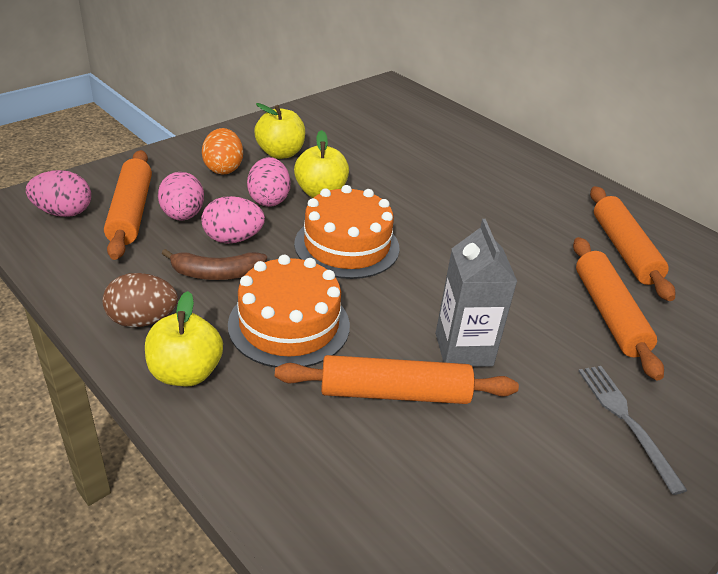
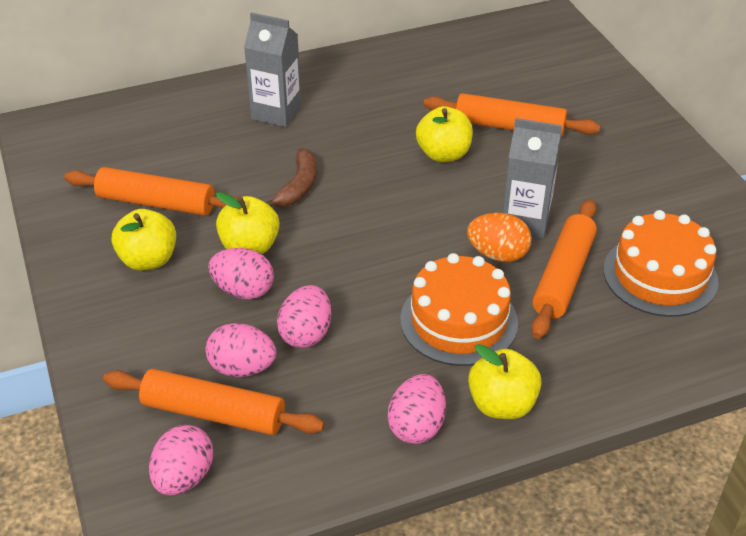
camera: 65 degrees left, 5 degrees up
(142, 320) = (416, 426): brown egg -> pink egg
(216, 274) = (362, 358): brown banana -> brown banana (298, 187)
(223, 168) = (156, 315): orange egg -> orange egg (497, 254)
(347, 245) = (354, 252): orange cake -> orange cake (660, 275)
(496, 173) = (276, 113): none -> grey carton
(523, 275) = (443, 154): none -> yellow apple
(624, 250) = (432, 84): orange rolling pin -> orange rolling pin (156, 203)
(626, 421) = (623, 165): grey fork -> none

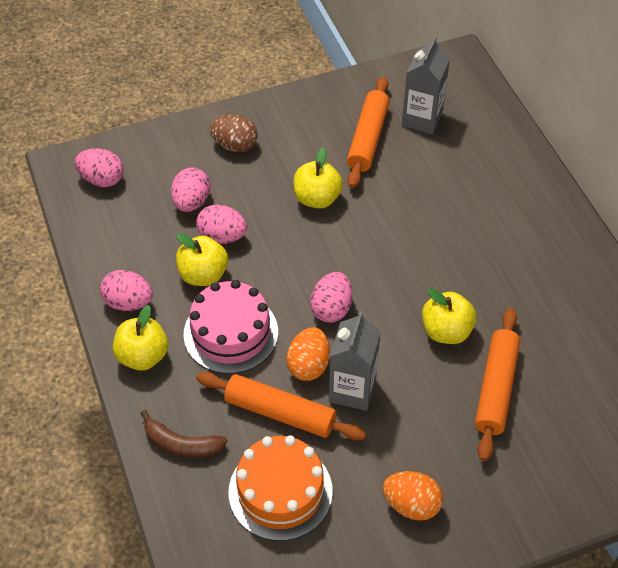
camera: 90 degrees right, 10 degrees up
(142, 326) = (234, 145): none -> brown egg
(148, 260) = (302, 141): yellow apple -> yellow apple (203, 275)
(213, 413) = (152, 190): orange rolling pin -> none
(243, 290) = (269, 198): pink egg -> pink egg (331, 308)
(276, 113) = (496, 206): grey carton -> grey carton (422, 119)
(298, 187) = (392, 225): brown banana -> brown banana (181, 444)
(459, 321) = (231, 333): orange cake -> pink cake
(649, 185) = (411, 504): none -> orange egg

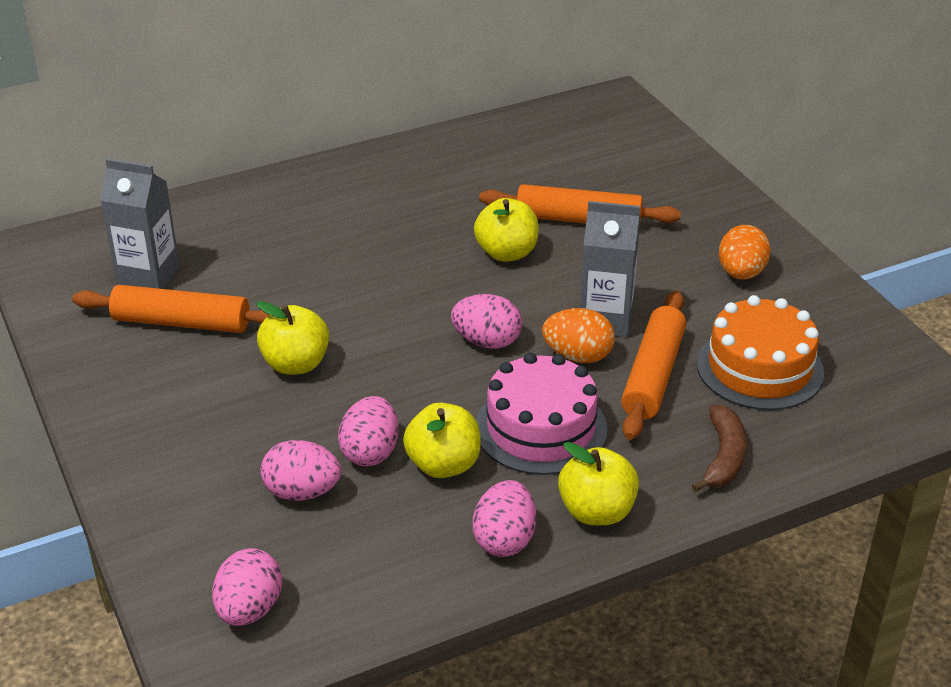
camera: 95 degrees left, 15 degrees down
(234, 145) = (182, 455): brown egg -> none

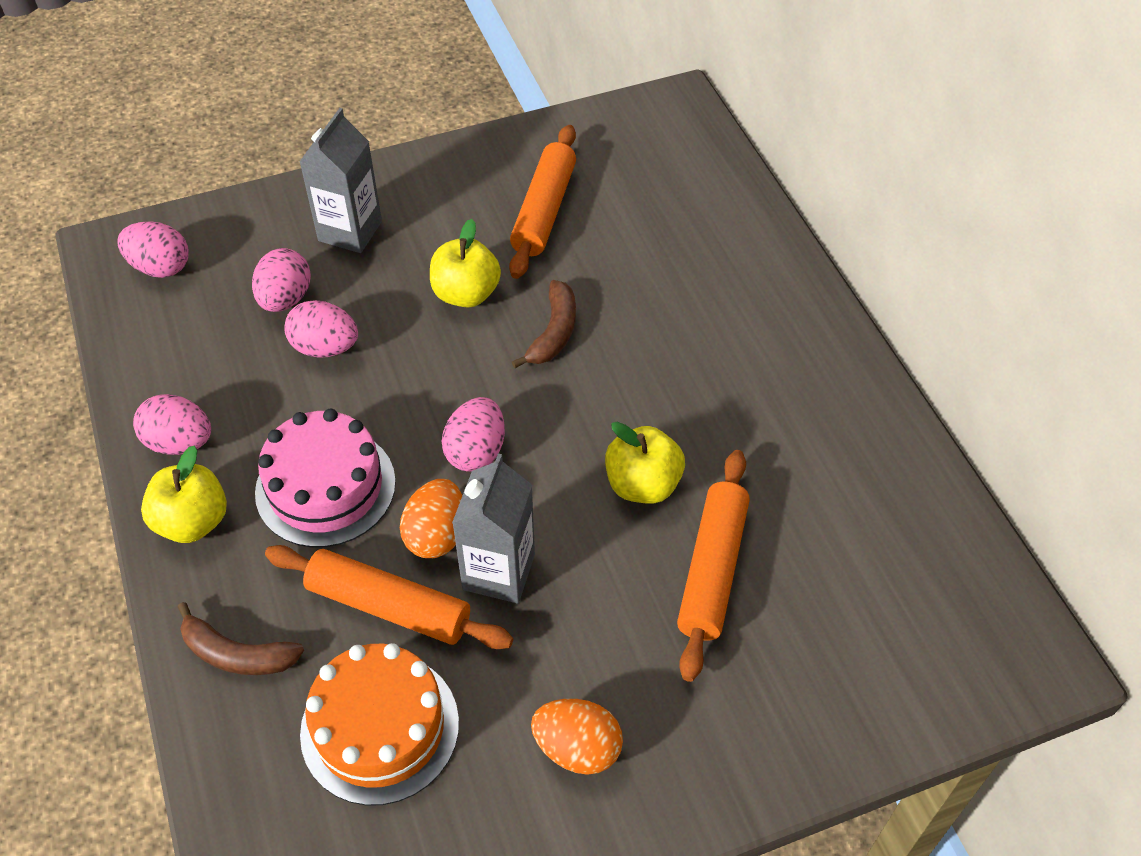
camera: 95 degrees right, 15 degrees up
(148, 276) = (622, 184): grey carton -> grey carton (350, 231)
(345, 307) = (554, 332): none -> brown banana
(443, 465) = (293, 402): yellow apple -> none

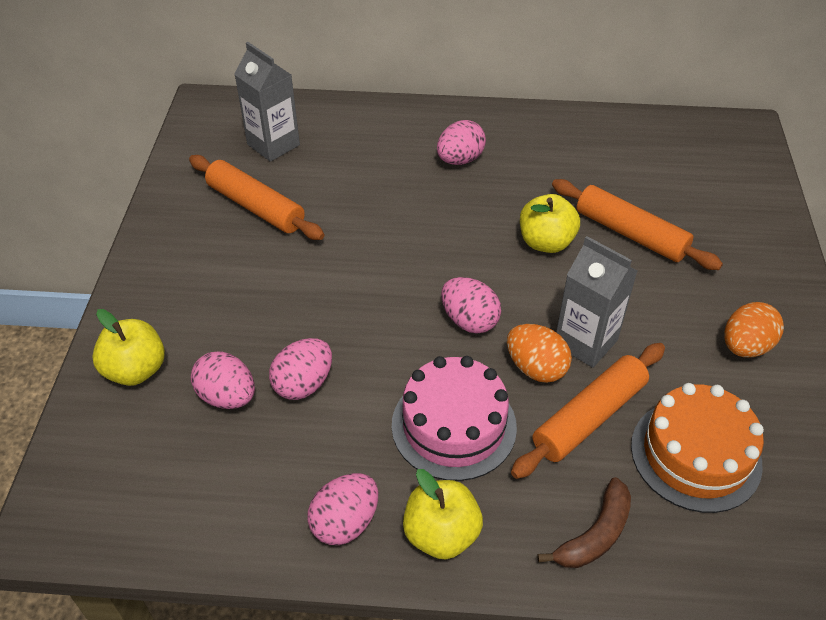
camera: 65 degrees left, 5 degrees down
(160, 267) = (112, 485): pink egg -> pink egg (460, 160)
(350, 231) = (182, 329): grey carton -> grey carton (273, 145)
(466, 293) = (308, 277): yellow apple -> yellow apple (136, 370)
(554, 332) = (382, 241): brown banana -> none

